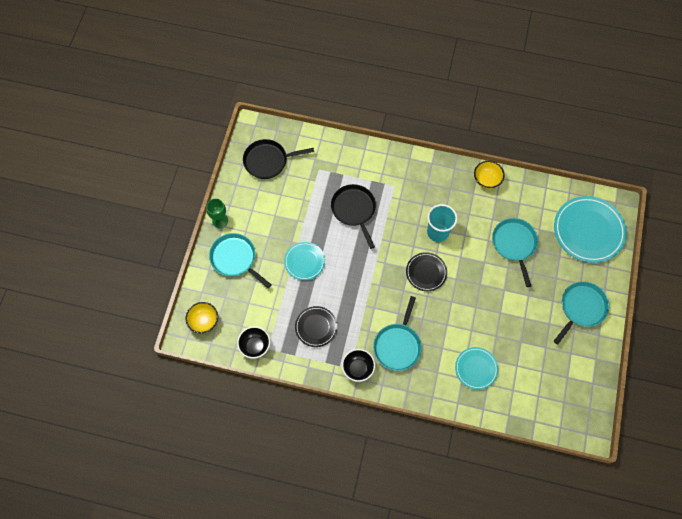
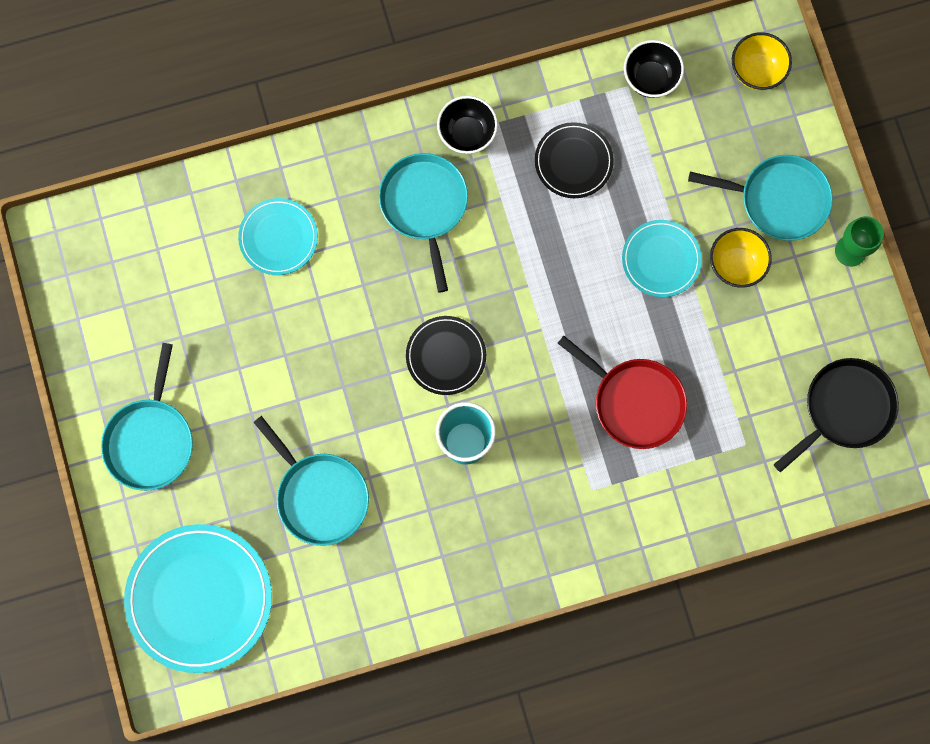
camera: 150 degrees right, 10 degrees up
(354, 210) = (635, 402): black pan -> red pan
(486, 180) = (431, 596): yellow bowl -> yellow bowl (736, 264)

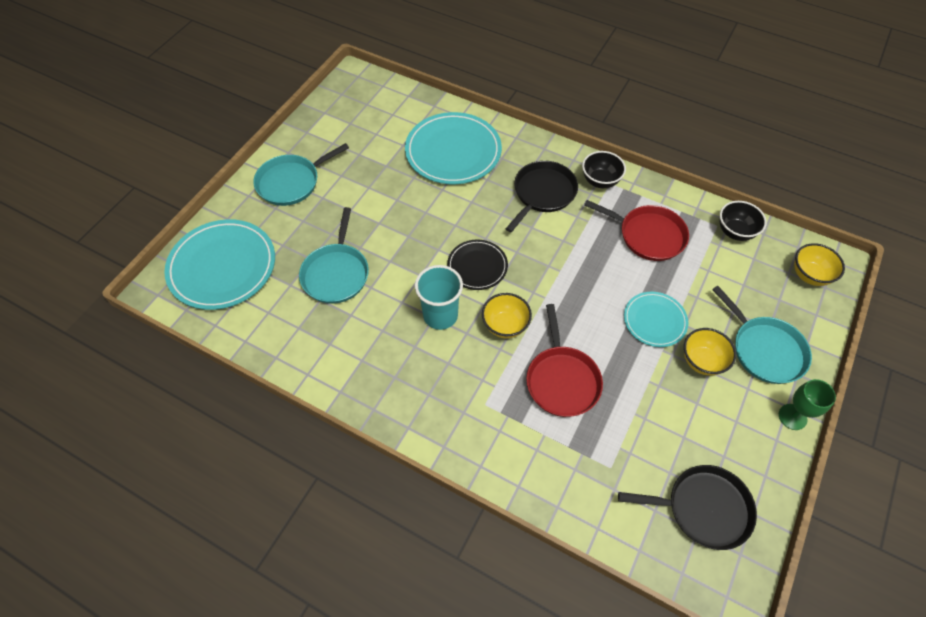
camera: 45 degrees right, 20 degrees down
(278, 238) = (453, 151): turquoise plate -> turquoise plate, size x1.78
(424, 205) = (543, 193): turquoise pan -> black pan
(534, 395) = (505, 326): none -> yellow bowl
(573, 161) = (648, 235): black plate -> red pan

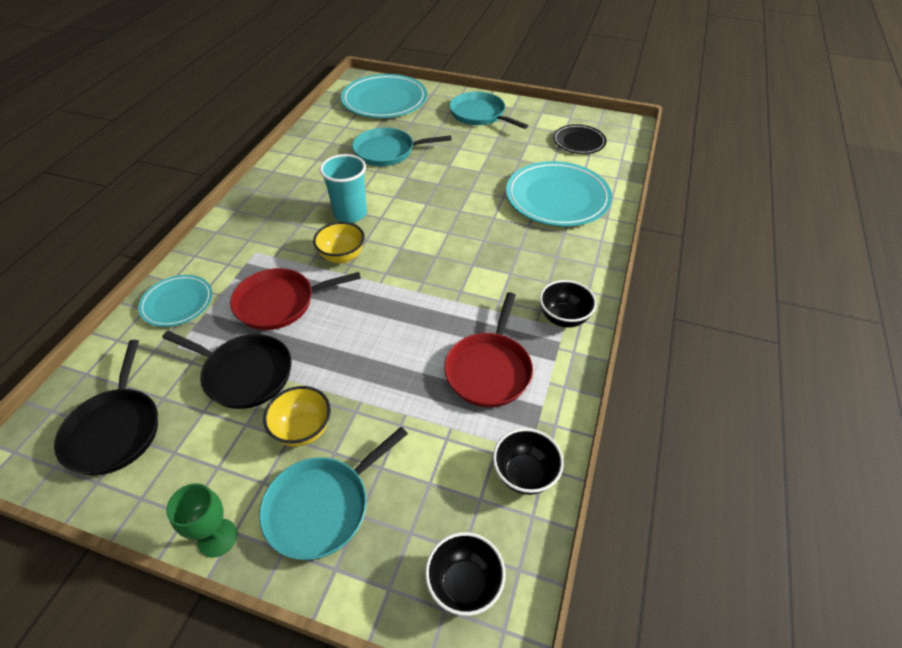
camera: 80 degrees right, 10 degrees down
(477, 266) = (411, 230): black plate -> black plate (579, 142)
(543, 193) = (524, 269): black pan -> black pan (245, 374)
(654, 321) = (359, 379): turquoise plate -> turquoise plate (177, 303)
(809, 275) = (464, 584): yellow bowl -> black bowl

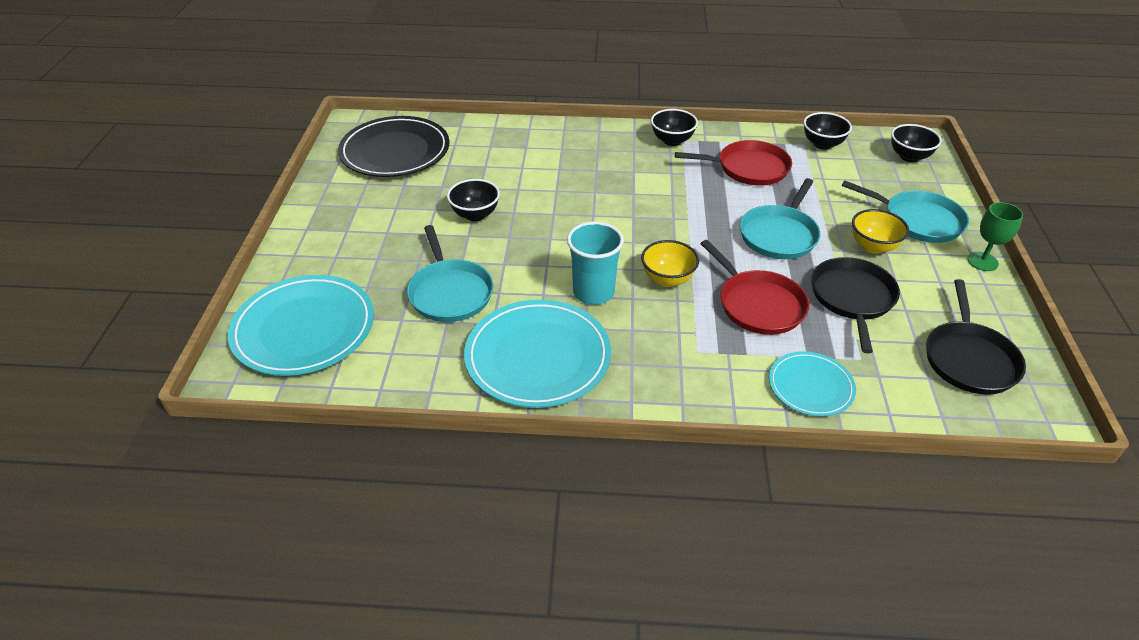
camera: 105 degrees left, 5 degrees down
(115, 430) = (969, 359): black pan -> black pan turned 120 degrees clockwise
(474, 171) = (475, 214): none -> black bowl
(479, 114) = (340, 229): turquoise pan -> turquoise pan (779, 235)
(557, 198) = (507, 156): turquoise plate -> turquoise plate (538, 357)
(579, 142) = (395, 151): black plate -> black plate, size x1.78

